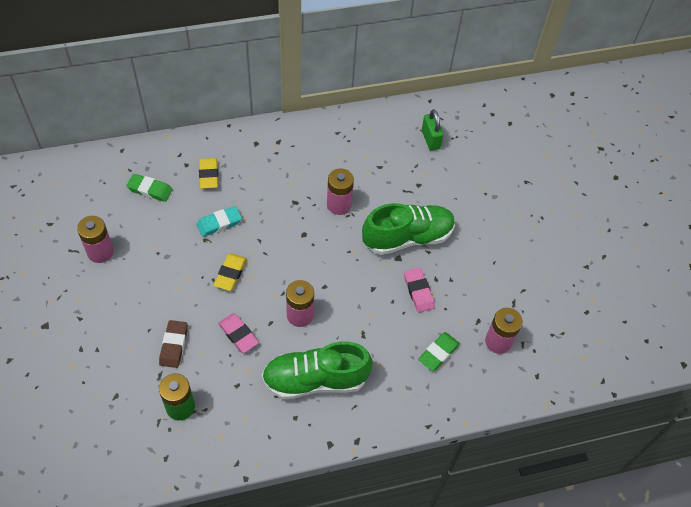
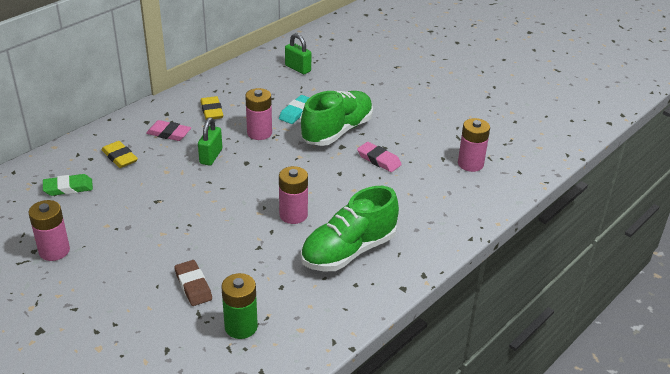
camera: 30 degrees left, 20 degrees down
(219, 223) = (160, 185): turquoise eraser -> turquoise eraser (296, 112)
(230, 273) = (202, 214): yellow eraser -> yellow eraser (211, 111)
(238, 334) = (249, 251): pink eraser -> pink eraser (169, 133)
(280, 212) = (211, 156): none -> green padlock
(438, 353) = (432, 190): green eraser -> none

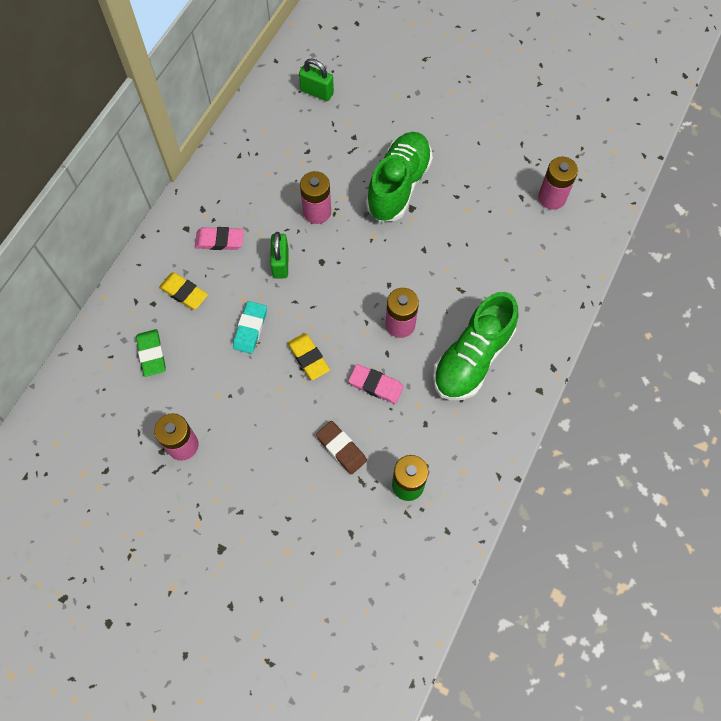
camera: 15 degrees left, 30 degrees up
(68, 188) = (151, 354): green eraser -> green eraser turned 75 degrees counterclockwise
(211, 111) = (250, 191): yellow eraser -> yellow eraser (308, 358)
(296, 112) = (344, 167): turquoise eraser -> turquoise eraser (250, 329)
(379, 160) = (457, 218): pink eraser -> pink eraser (376, 385)

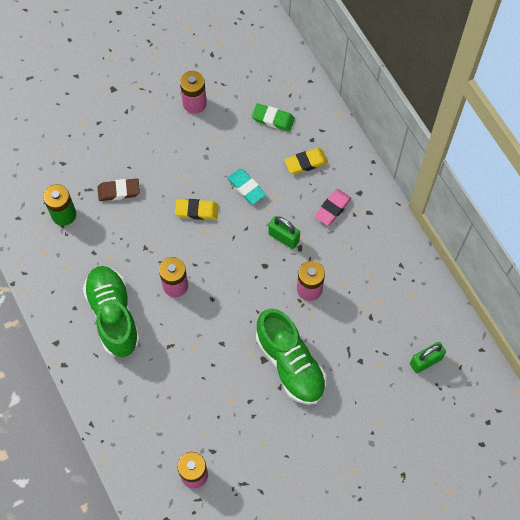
camera: 125 degrees right, 0 degrees up
(376, 385) = (144, 240): pink eraser -> none

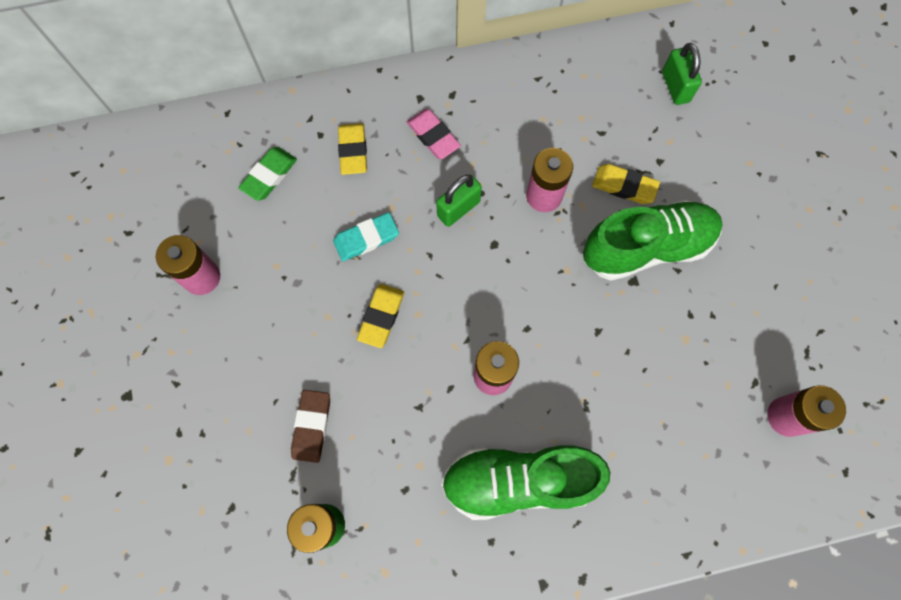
camera: 75 degrees left, 5 degrees up
(332, 340) = (624, 186): none -> yellow eraser

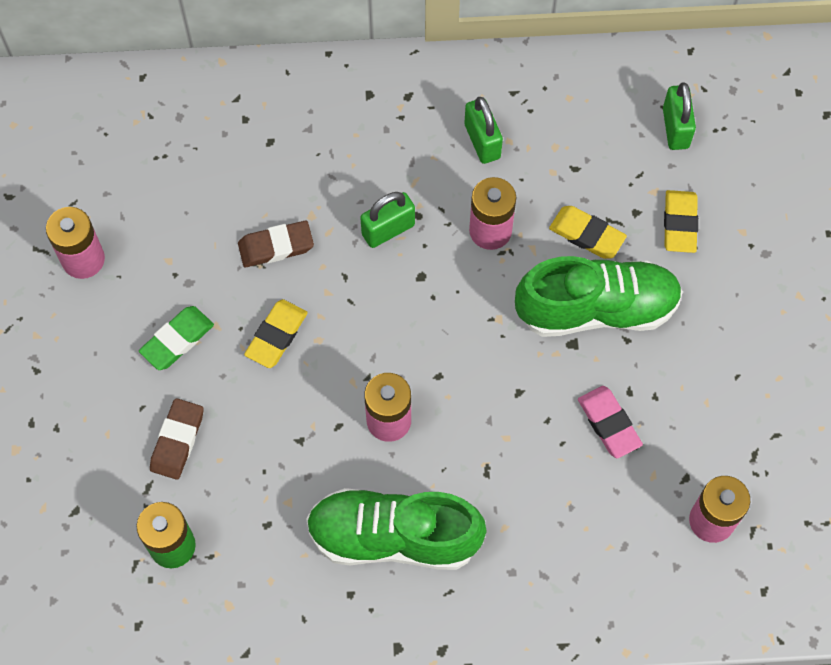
camera: 10 degrees right, 5 degrees down
(269, 176) = (178, 157): green eraser -> green eraser (177, 340)
(353, 151) = (279, 144): yellow eraser -> yellow eraser (679, 224)
(366, 239) = (276, 246): turquoise eraser -> brown eraser
(433, 136) = (376, 142): pink eraser -> pink eraser (609, 424)
(521, 122) = (482, 141): none -> green padlock

